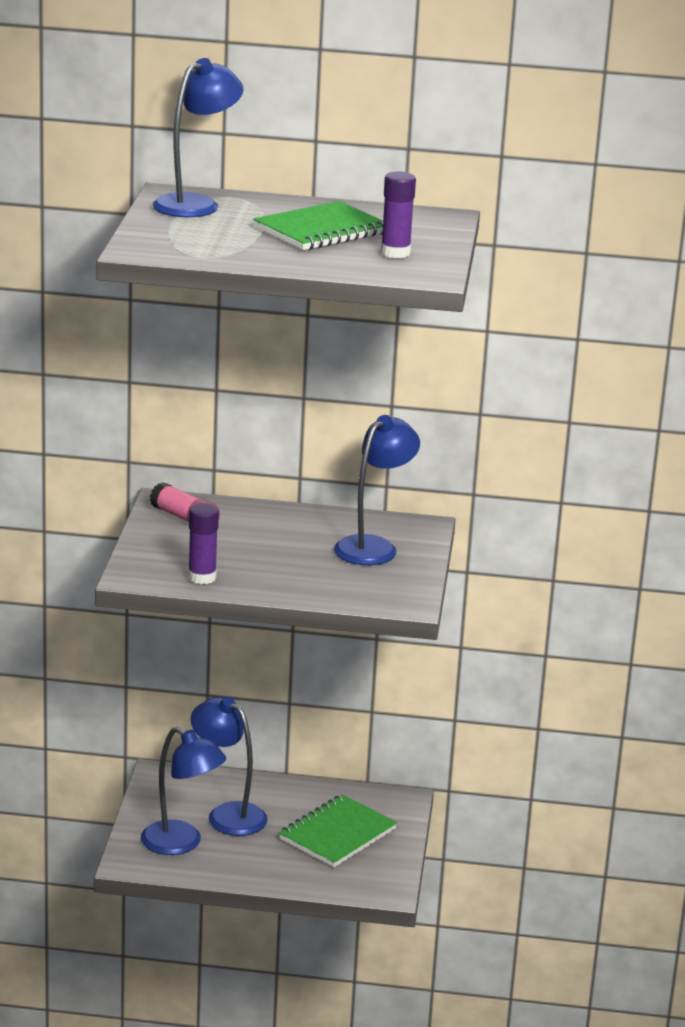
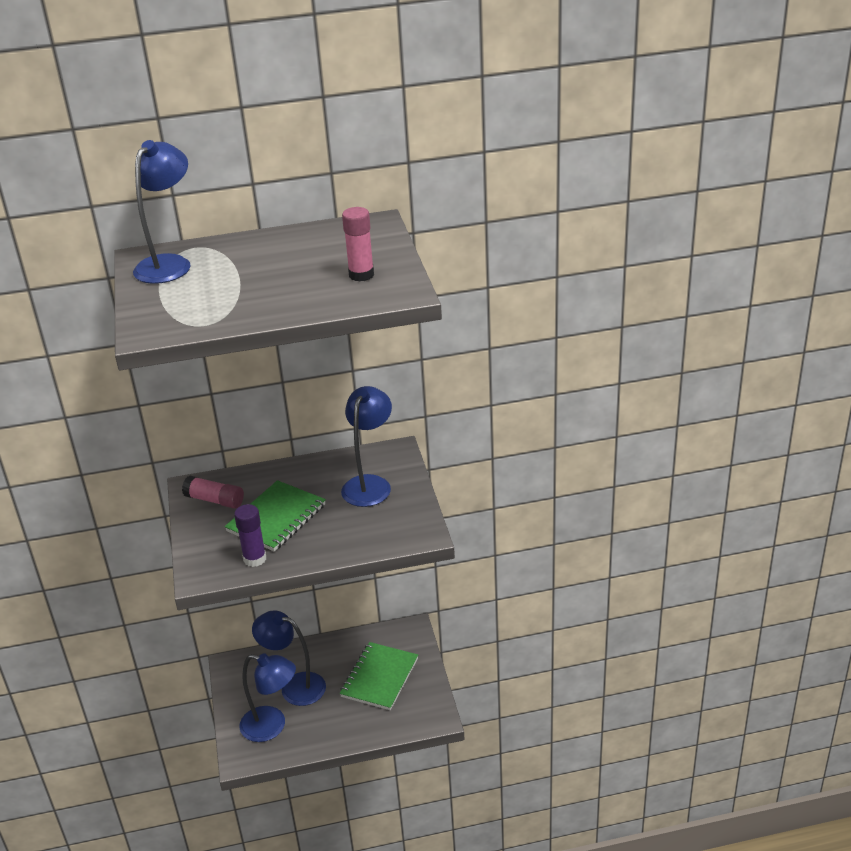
camera: 15 degrees left, 10 degrees up
(321, 230) = (288, 266): green notebook -> green notebook (276, 518)
(395, 253) = (361, 275): purple glue stick -> pink glue stick

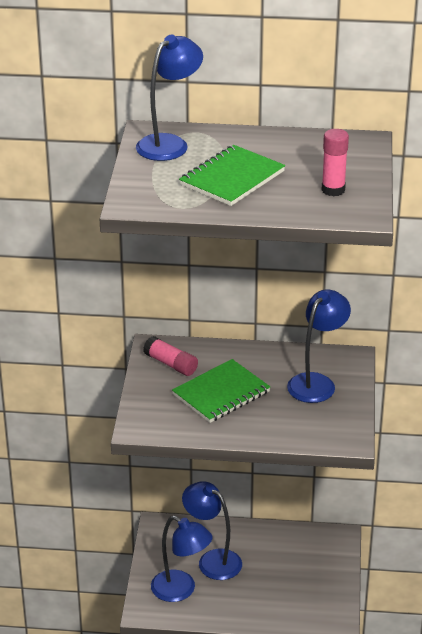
camera: 15 degrees right, 0 degrees up
(255, 559) = (190, 425): purple glue stick -> none
(379, 677) = (294, 573): green notebook -> green notebook (232, 178)

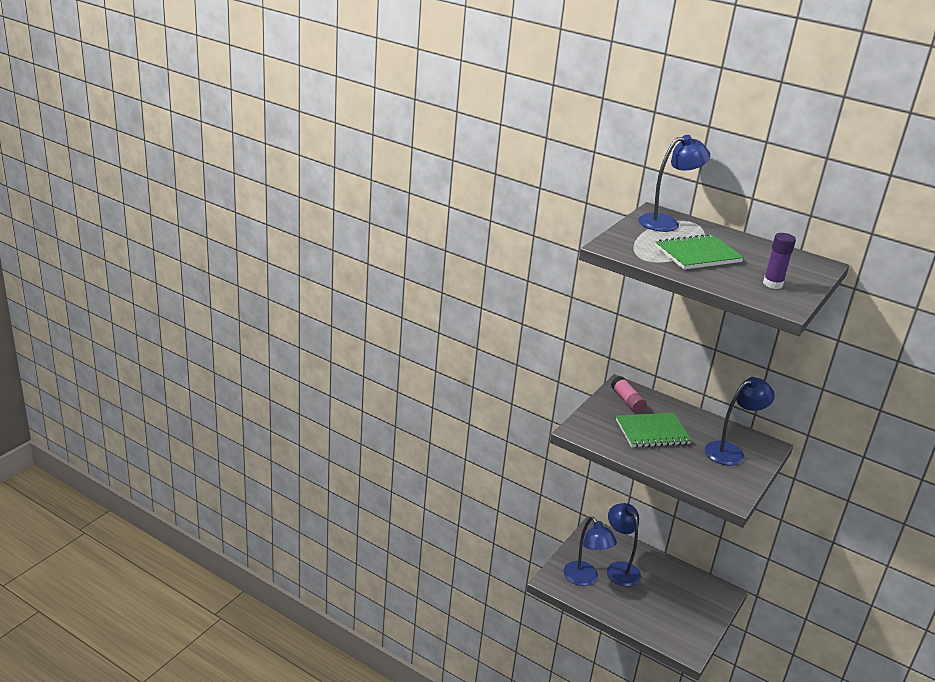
camera: 25 degrees right, 5 degrees down
(333, 190) = (772, 284): pink glue stick -> purple glue stick

